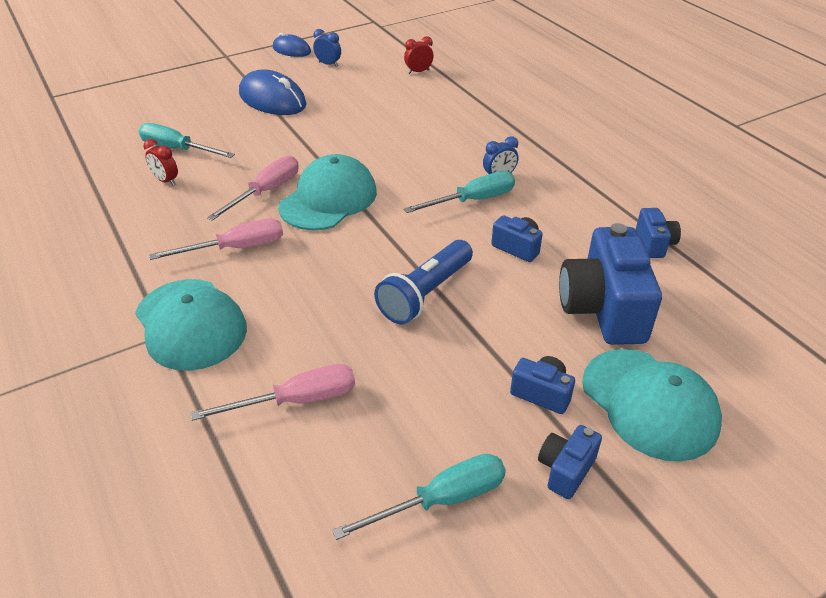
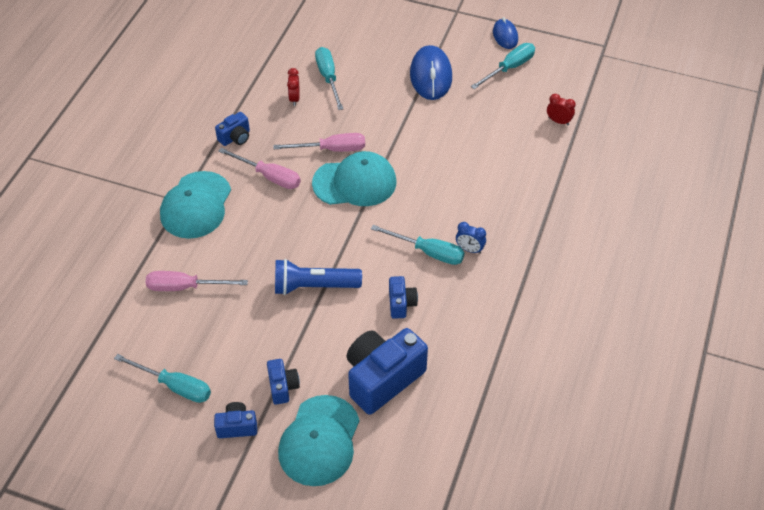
camera: 50 degrees right, 10 degrees up
(296, 401) = (185, 287): pink screwdriver -> pink screwdriver turned 150 degrees clockwise
(328, 64) = (509, 68): blue clock -> turquoise screwdriver
(654, 244) = (478, 373): blue camera -> blue camera (235, 137)

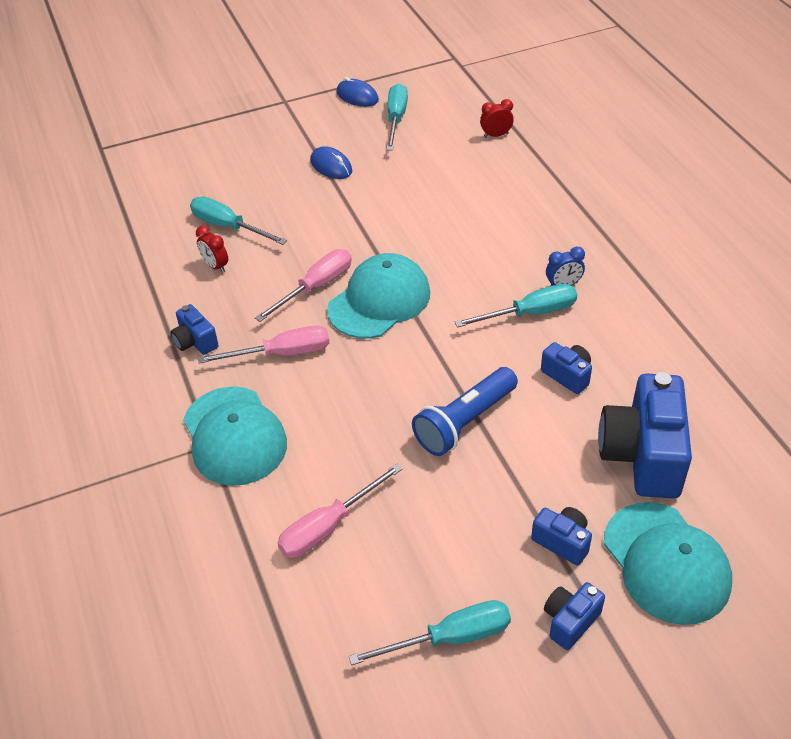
camera: 40 degrees left, 5 degrees down
(235, 137) = (195, 341): blue camera -> blue camera turned 135 degrees clockwise
(431, 76) = (331, 166): blue mouse -> blue mouse, size x0.59

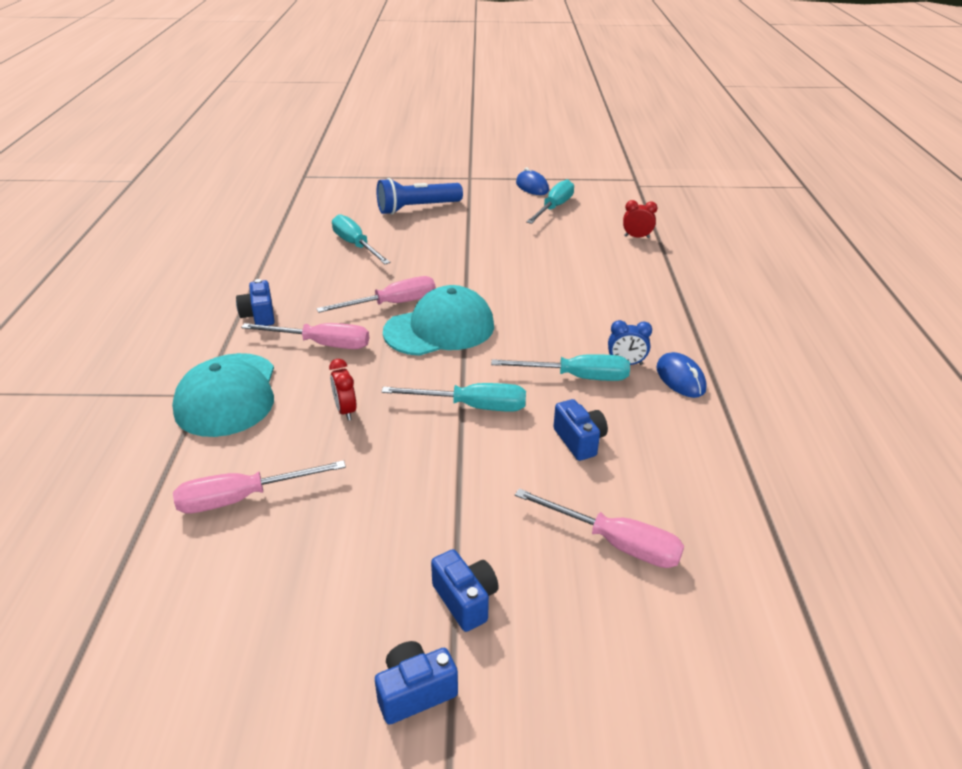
camera: 20 degrees right, 10 degrees down
(215, 266) = (322, 268): red clock -> red clock (345, 410)
(331, 166) = (474, 226): blue mouse -> blue mouse (680, 378)
(450, 638) = (272, 655): turquoise screwdriver -> turquoise screwdriver (472, 406)
(464, 422) = (444, 449): blue flashlight -> blue flashlight (417, 208)
(642, 455) = (614, 543): blue camera -> pink screwdriver
(666, 563) = (572, 670): turquoise cap -> none

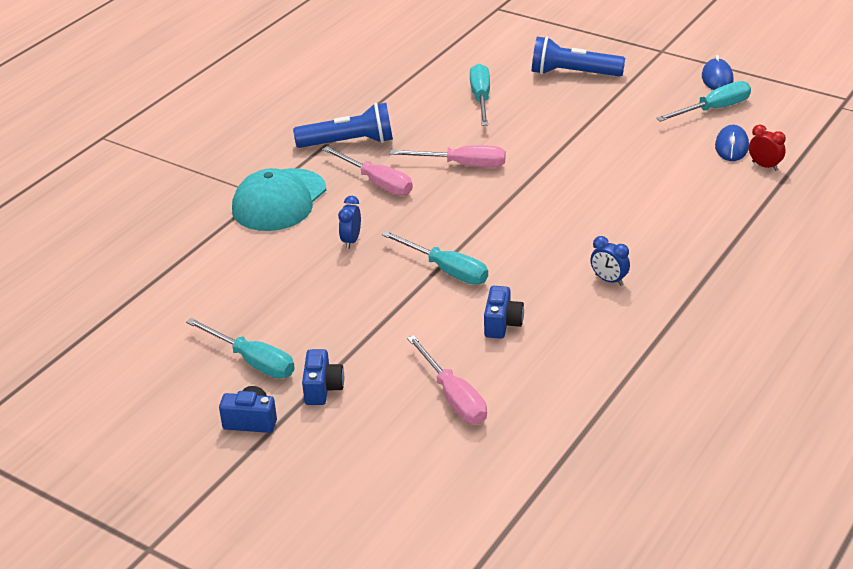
camera: 35 degrees right, 0 degrees up
(243, 498) = (238, 276): pink screwdriver -> none
(259, 315) = (349, 143): blue camera -> blue flashlight
(345, 410) = (351, 241): red clock -> blue clock
(440, 329) = (481, 199): turquoise cap -> none
(576, 377) = (553, 276): turquoise screwdriver -> turquoise screwdriver (252, 361)
(680, 378) = (642, 308): blue mouse -> blue mouse (731, 146)

